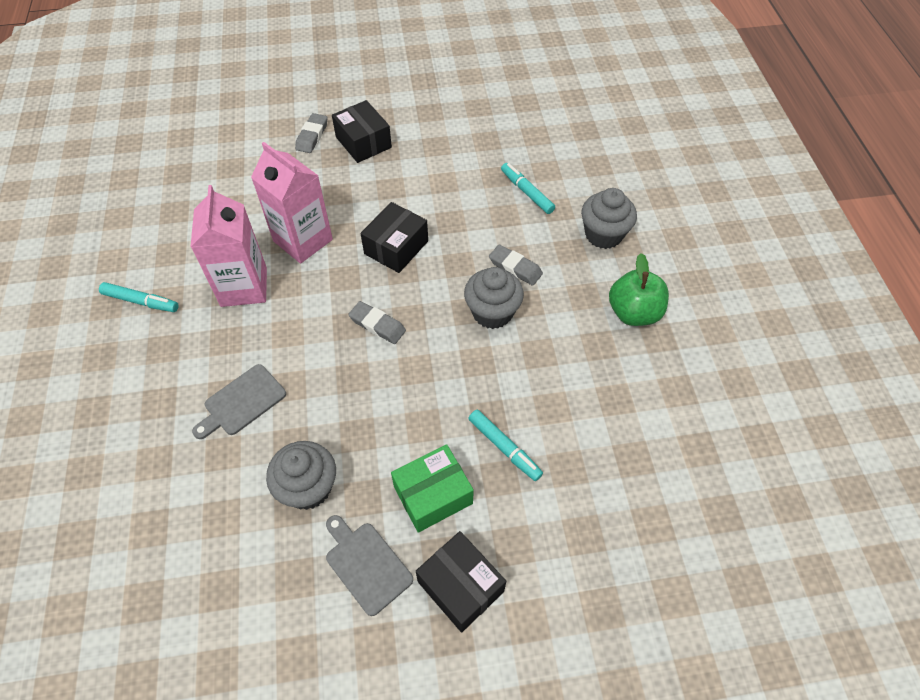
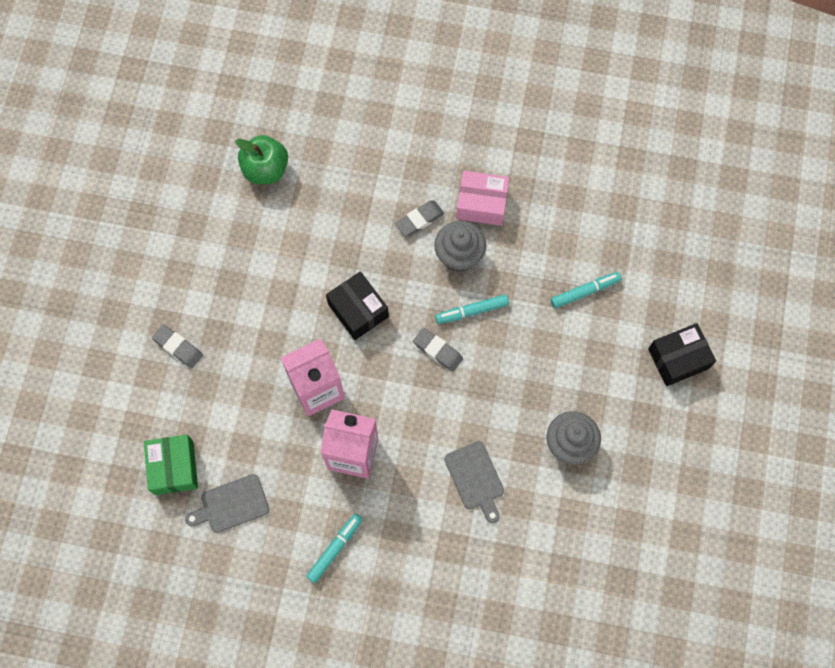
camera: 70 degrees left, 15 degrees up
(363, 142) = (209, 300): black box -> none
(366, 564) = (643, 417): grey cutting board -> grey cutting board (231, 504)
(377, 325) = (438, 350): grey eraser -> grey eraser turned 75 degrees clockwise
(433, 495) = (605, 355): green box -> green box (174, 467)
(526, 192) = (337, 177): turquoise marker -> turquoise marker (472, 311)
(561, 315) = (481, 204): none -> pink box
(603, 234) = (411, 135): grey cupcake -> none
(633, 313) = (500, 148): green apple -> green apple (265, 169)

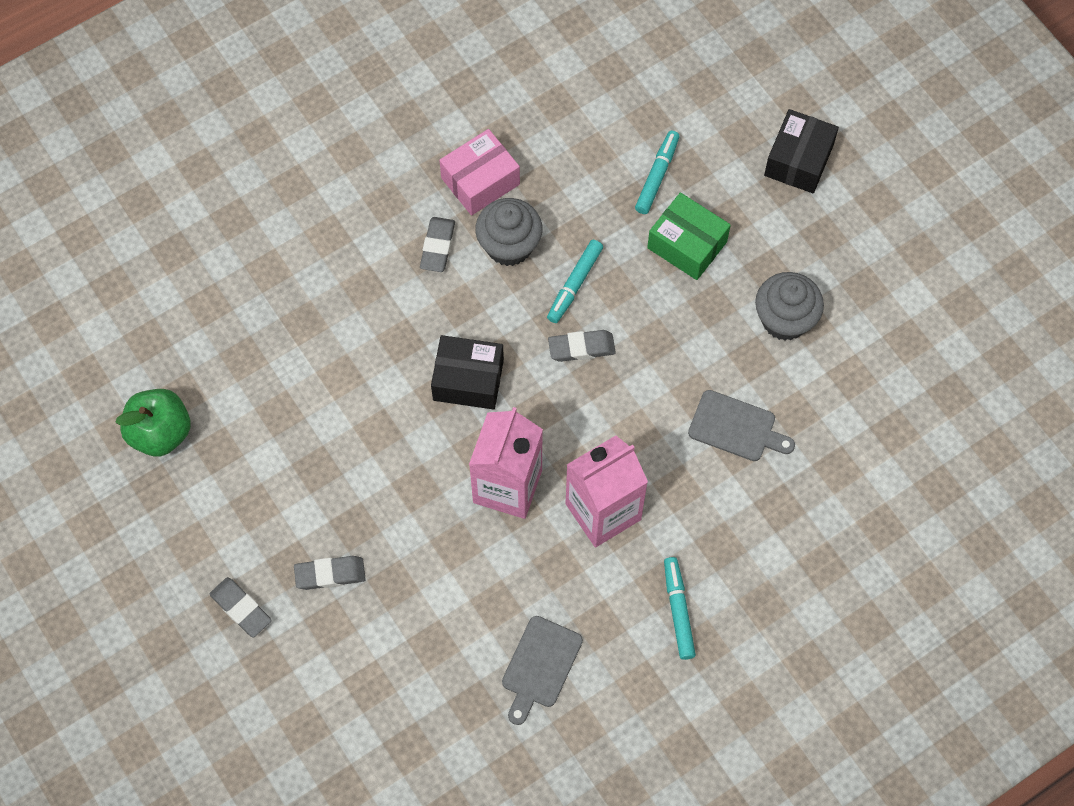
camera: 45 degrees left, 5 degrees down
(116, 322) = (241, 609): none -> grey eraser
(174, 467) = (448, 687): green box -> green box (687, 245)
(265, 169) = (236, 332): green apple -> green apple (160, 432)

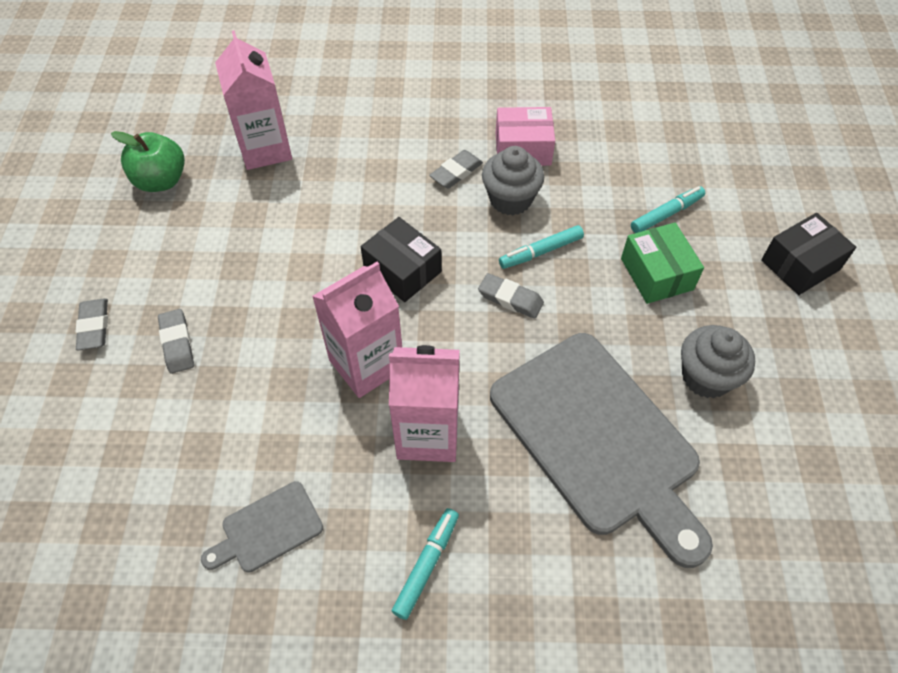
camera: 35 degrees right, 10 degrees down
(231, 334) = (265, 149): none -> pink carton
(330, 574) = (177, 343): grey eraser -> grey eraser turned 45 degrees clockwise
(736, 427) = (598, 438): grey cutting board -> grey cutting board, size x2.30

